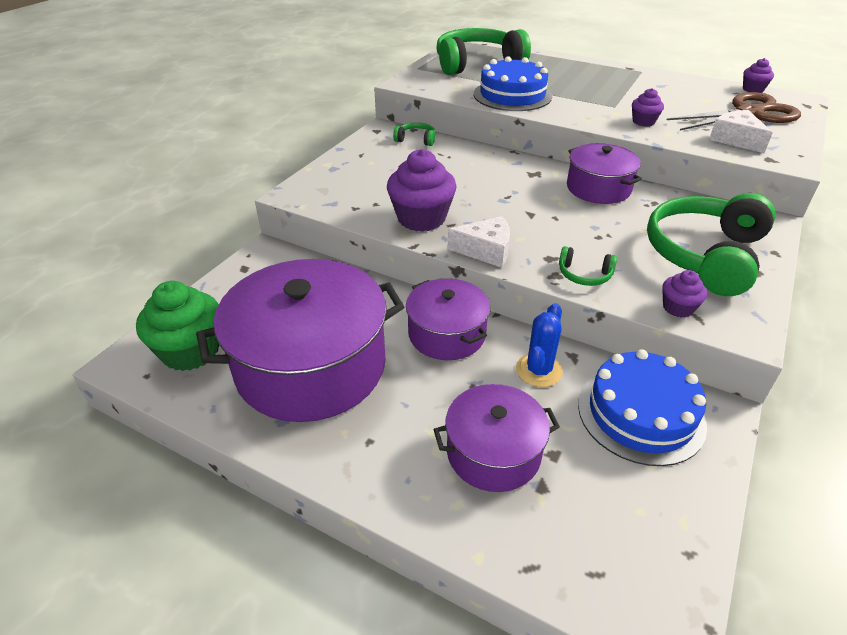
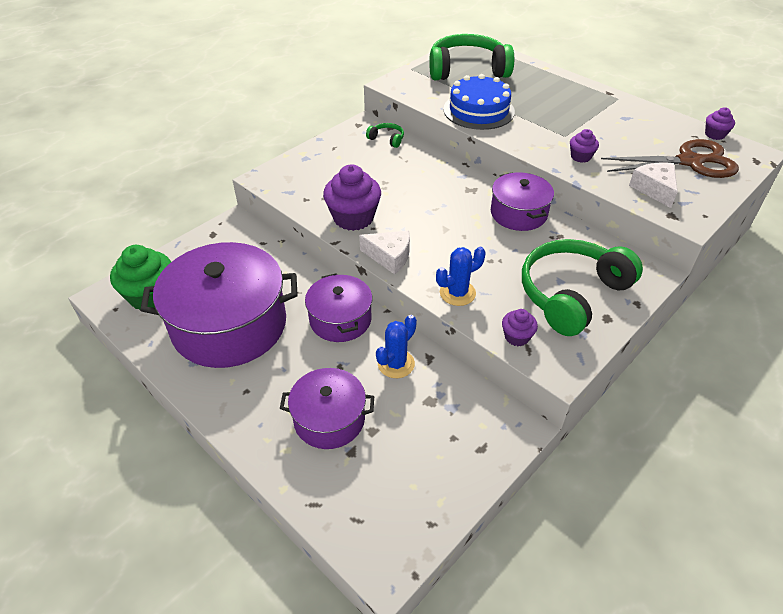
camera: 15 degrees right, 5 degrees up
(584, 275) = (457, 293): green headphones -> blue cactus
(641, 413) = (456, 415): blue cake -> none

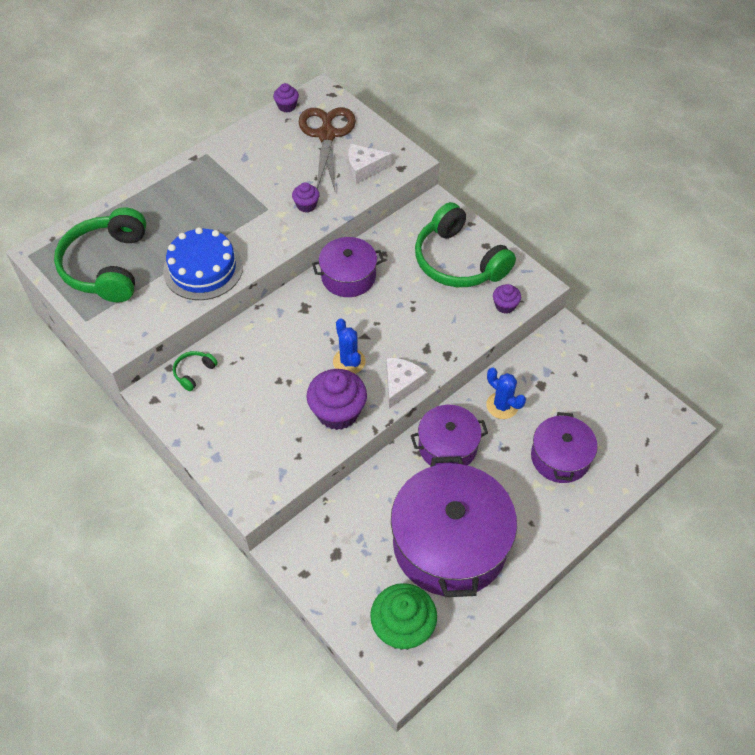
camera: 85 degrees left, 10 degrees up
(457, 293) = (453, 338): blue cactus -> blue cactus (349, 361)

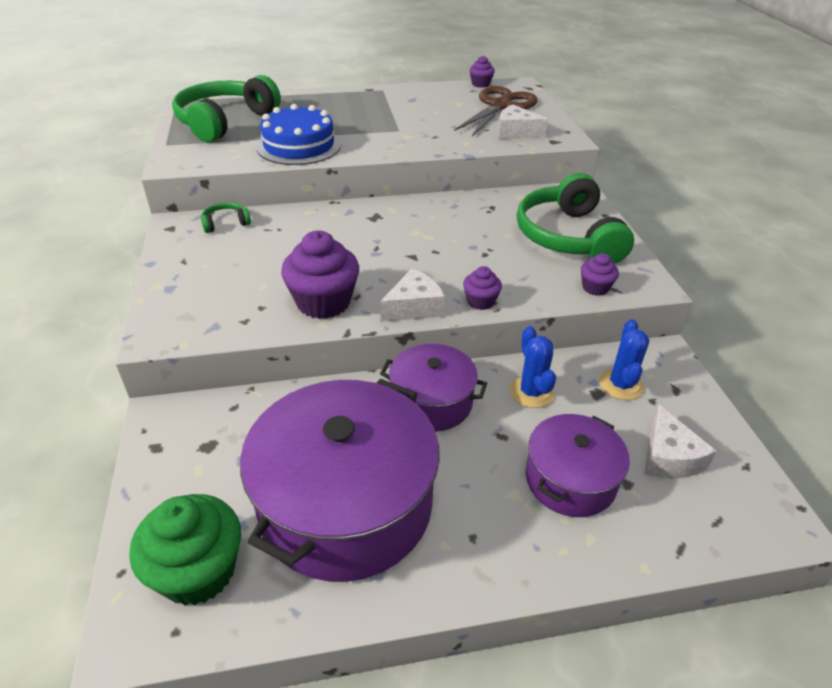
camera: 30 degrees right, 15 degrees down
(306, 205) = (436, 137): purple cupcake -> purple cupcake (480, 301)
(348, 277) = (440, 211): purple pot -> none
(349, 361) = (377, 269): blue cactus -> blue cactus (621, 385)
(603, 412) = (668, 457): none -> white cheese

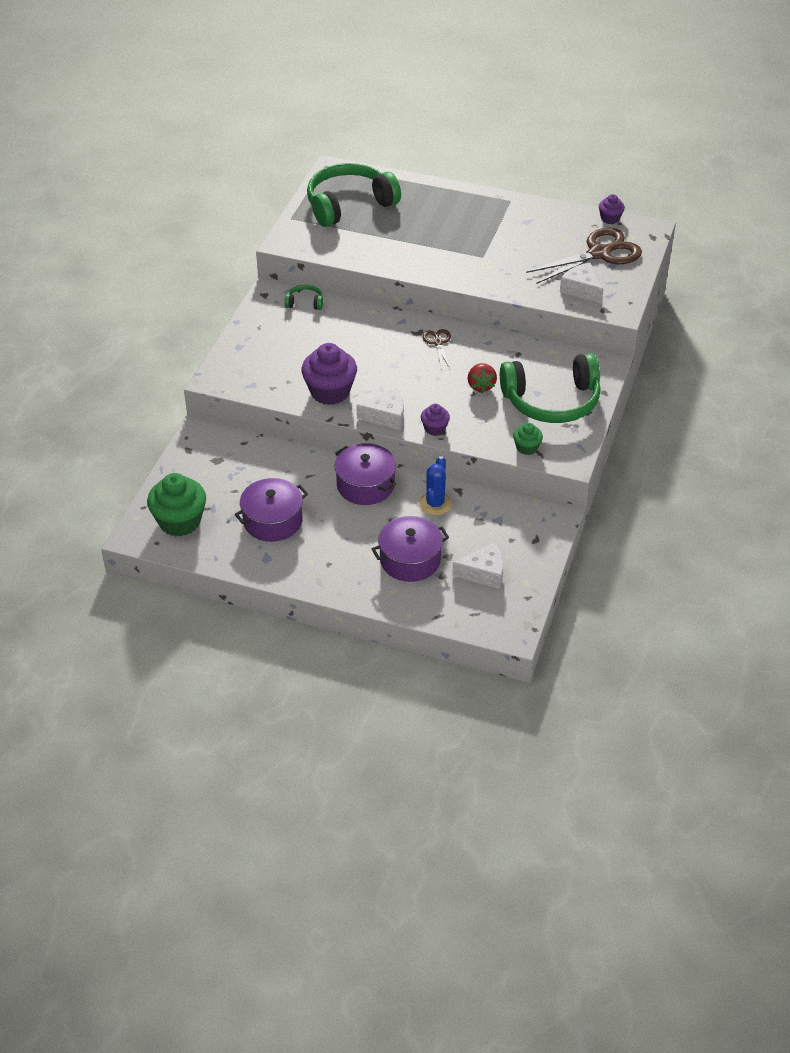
camera: 30 degrees right, 5 degrees up
(299, 146) = (389, 250): blue cake -> none
(346, 504) = (273, 521): purple pot -> purple pot, size x0.55
(404, 219) = (438, 343): none -> brown scissors
(486, 244) = (481, 386): none -> red strawberry
(568, 237) = (552, 401): green headphones -> green headphones turned 120 degrees counterclockwise
(595, 288) = (526, 447): purple cupcake -> green cupcake
(621, 385) = (500, 522): blue cactus -> none
(668, 457) = (484, 573): white cheese -> white cheese turned 120 degrees counterclockwise

